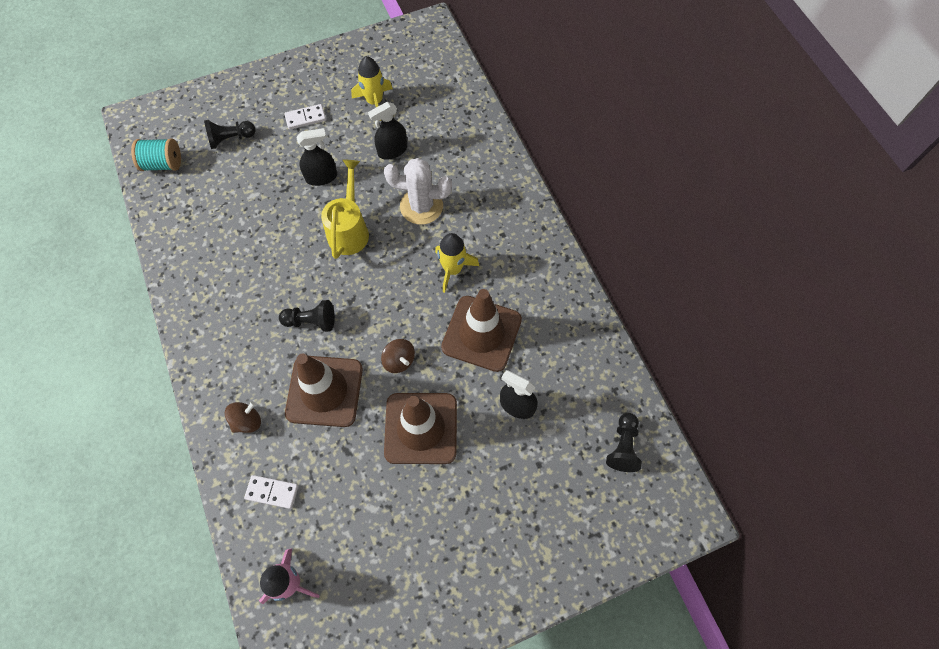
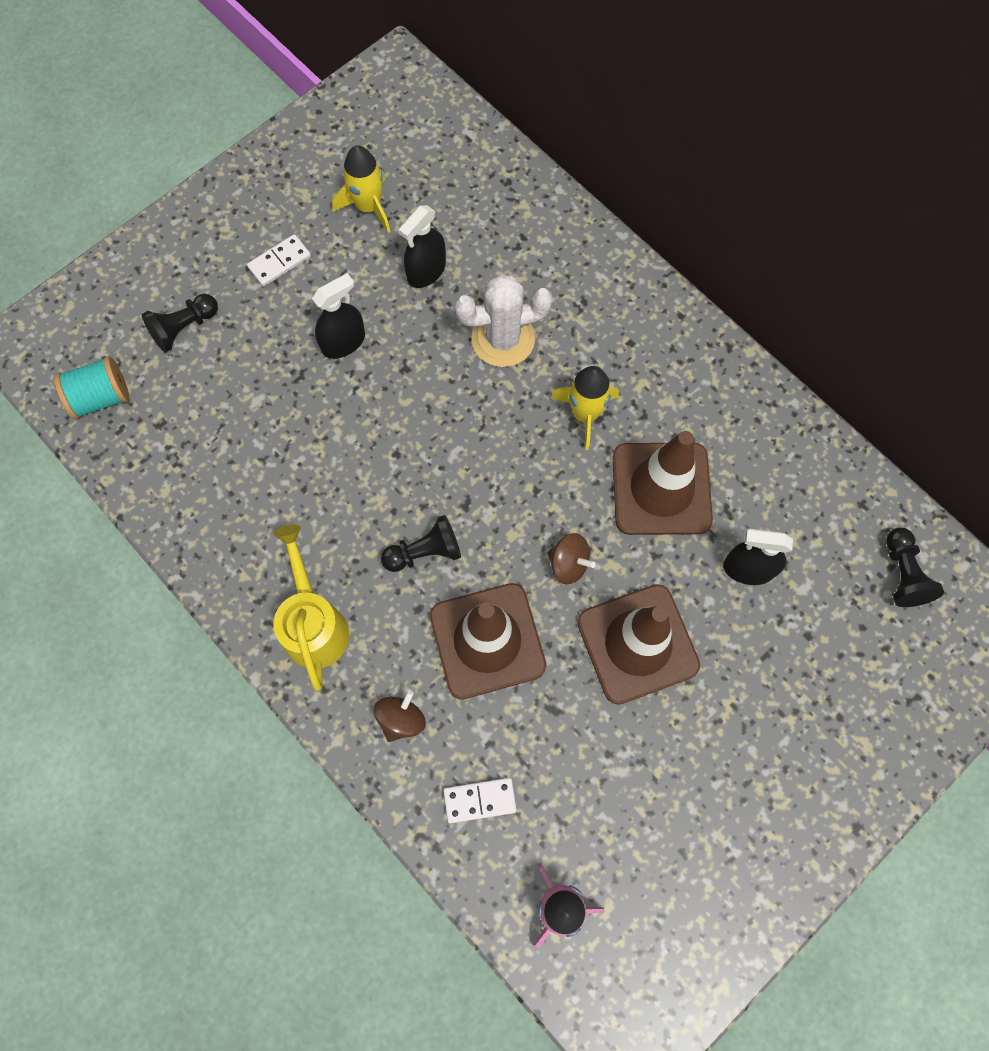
camera: 20 degrees left, 5 degrees up
(349, 230) = (418, 406): yellow watering can -> yellow watering can (314, 624)

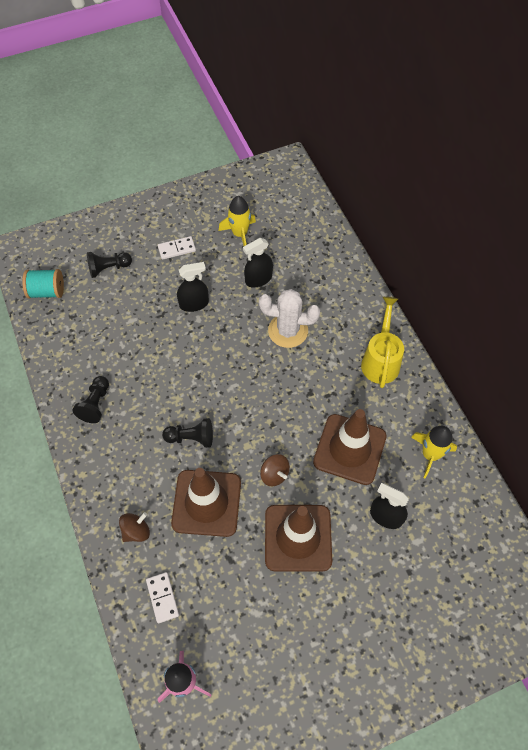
camera: 20 degrees right, 10 degrees down
(314, 624) = (109, 457): yellow watering can -> yellow watering can (381, 360)
(480, 800) = (162, 598): white domino -> white domino turned 60 degrees clockwise
(584, 414) = (320, 389): yellow rocket -> yellow rocket (430, 454)
(902, 574) = (486, 555): black pawn -> black pawn (95, 404)

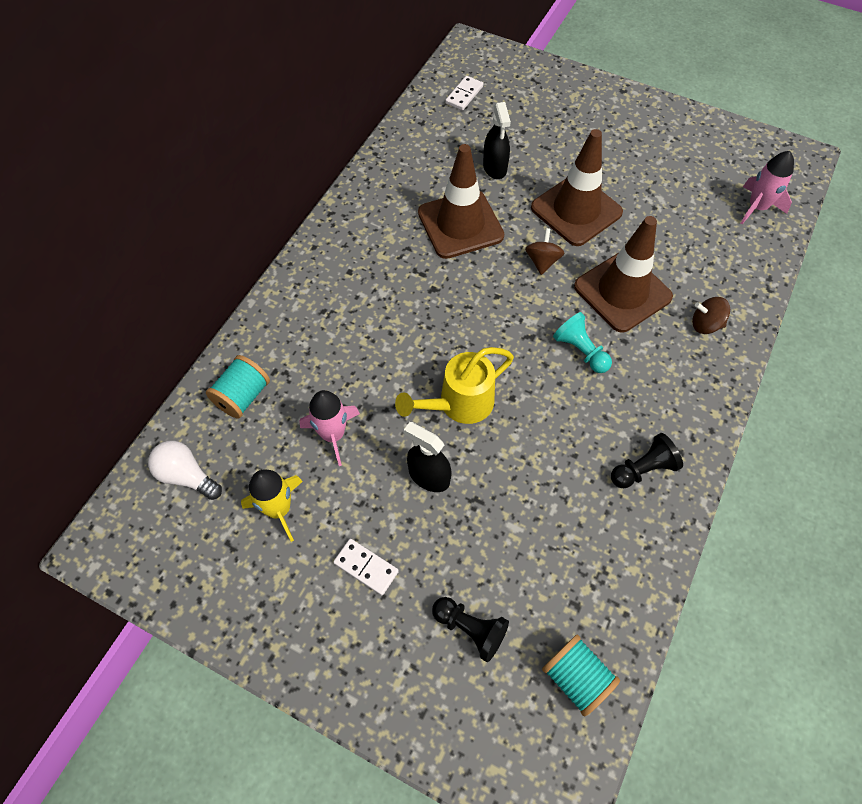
camera: 130 degrees left, 0 degrees up
(162, 598) = (726, 264): white domino -> white domino (464, 95)
(191, 438) = (580, 351): black pawn -> turquoise pawn
(258, 279) = (333, 434): black spray bottle -> pink rocket
(288, 331) = (378, 356): white cactus -> none
(293, 209) = (186, 476): none -> white light bulb
(319, 255) = (243, 396): none -> turquoise spool
(381, 360) = (341, 256): yellow watering can -> yellow watering can (459, 404)
(430, 454) = (408, 170): yellow rocket -> none

